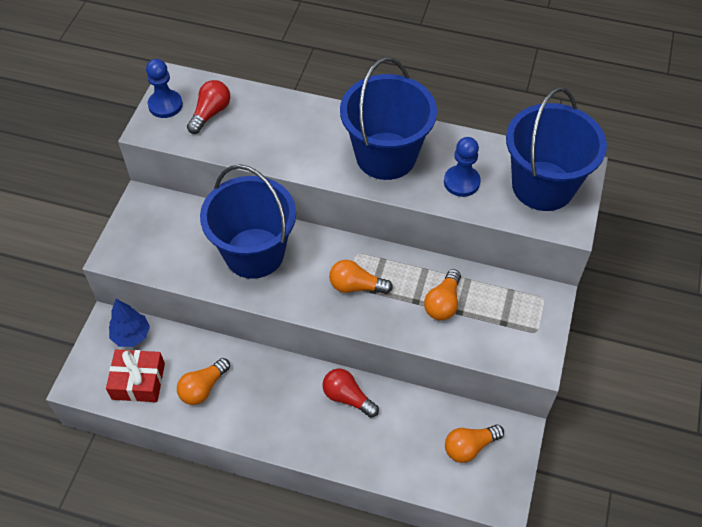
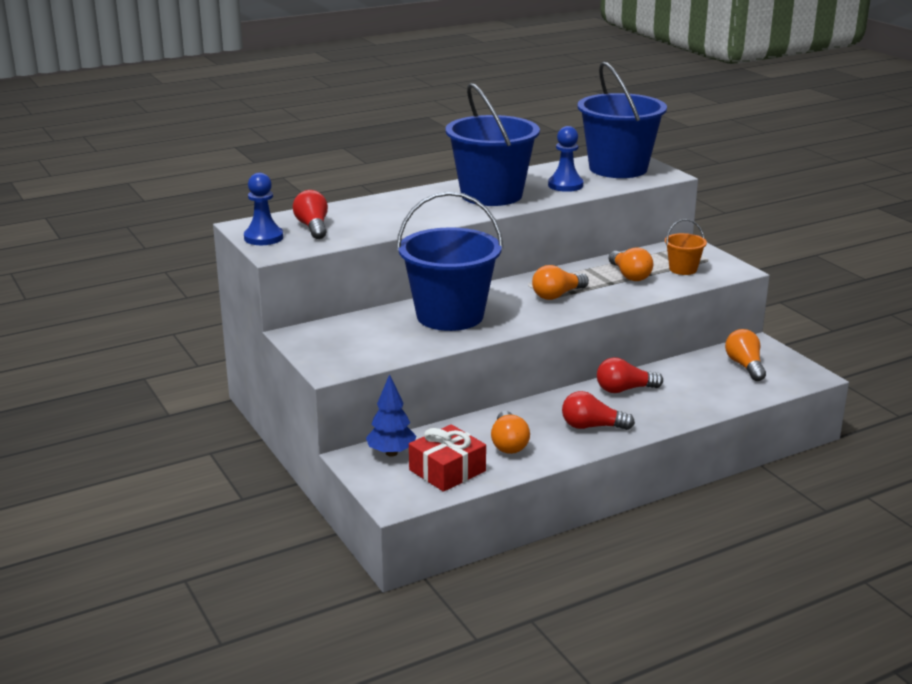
camera: 45 degrees left, 30 degrees down
(273, 417) = (592, 426): none -> red light bulb
(469, 447) = (745, 366): orange light bulb -> orange light bulb turned 150 degrees clockwise
(496, 328) = (683, 269): none -> orange bucket

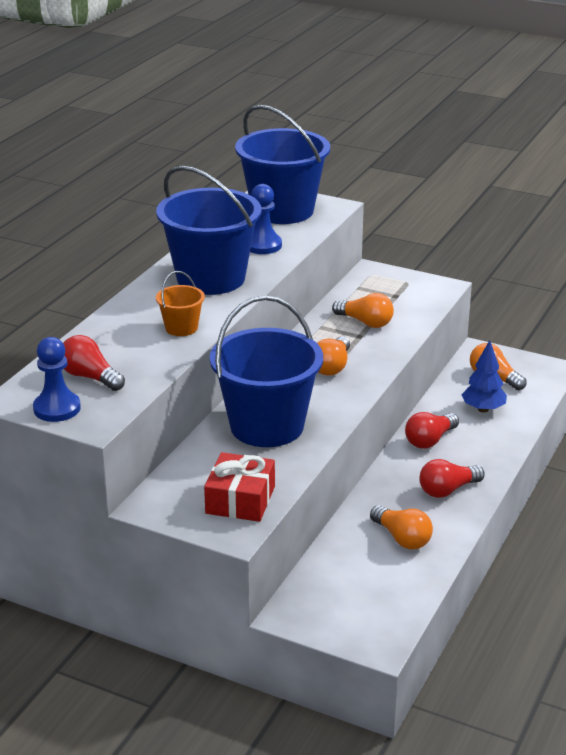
camera: 35 degrees left, 5 degrees up
(391, 453) = (314, 594): blue tree -> blue tree (483, 409)
(447, 470) = (384, 590): red gift -> red gift (240, 500)
(683, 269) = (400, 300): orange bucket -> orange bucket (181, 328)

